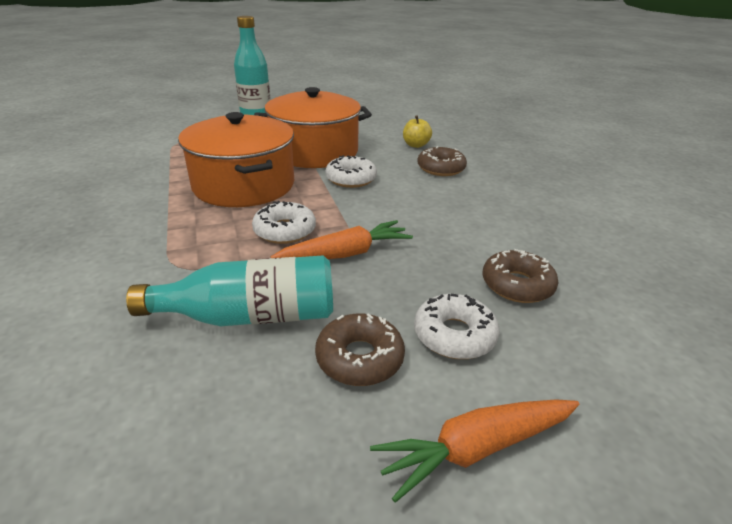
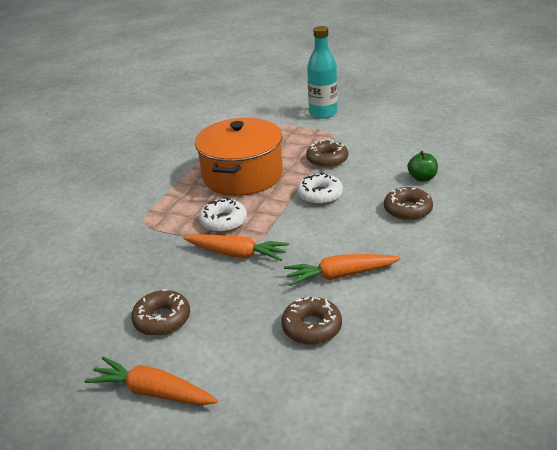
camera: 45 degrees right, 0 degrees up
(251, 316) = (143, 269): turquoise bottle -> none
(314, 152) = (327, 159): orange pot -> brown donut
(415, 145) = (422, 178): yellow apple -> green apple
(454, 335) = (225, 335): white donut -> none
(469, 233) = (340, 275): none -> orange carrot

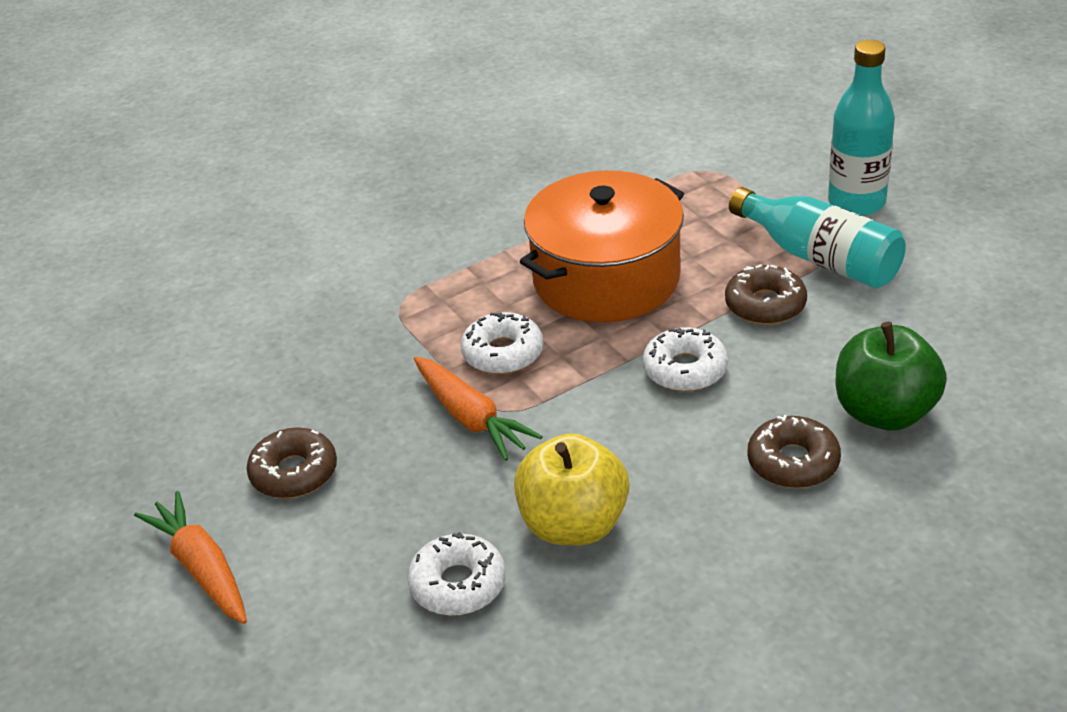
camera: 35 degrees right, 5 degrees up
(312, 327) = (458, 584): brown donut -> white donut
(330, 136) = (820, 258): none -> turquoise bottle
(340, 275) = (574, 525): orange carrot -> yellow apple
(422, 178) = (884, 412): green apple -> green apple, size x1.81

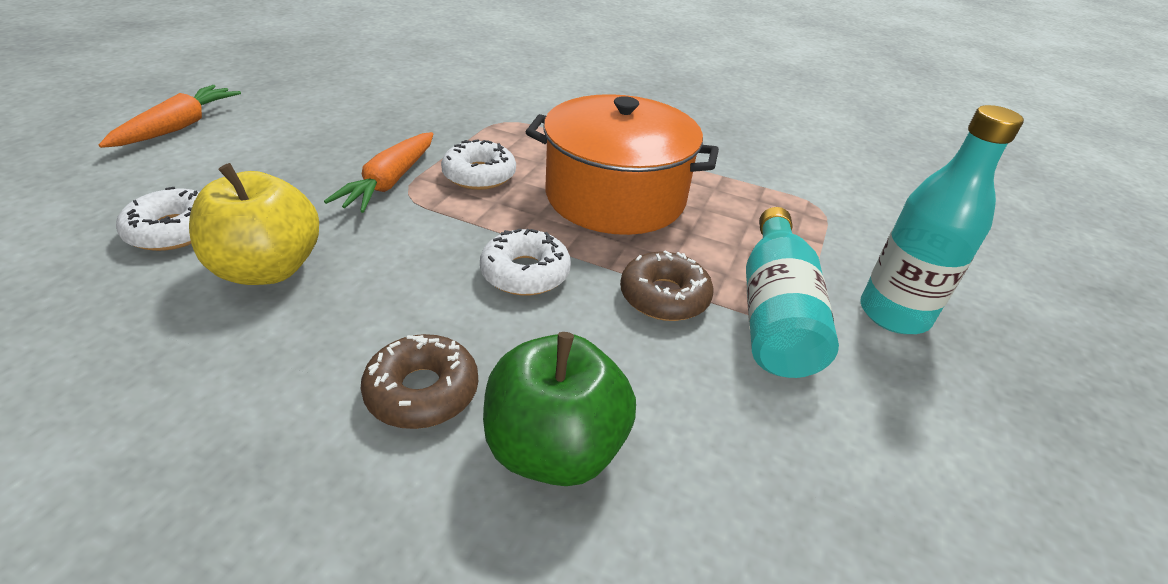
camera: 50 degrees right, 0 degrees up
(294, 473) = (292, 132): brown donut -> none

